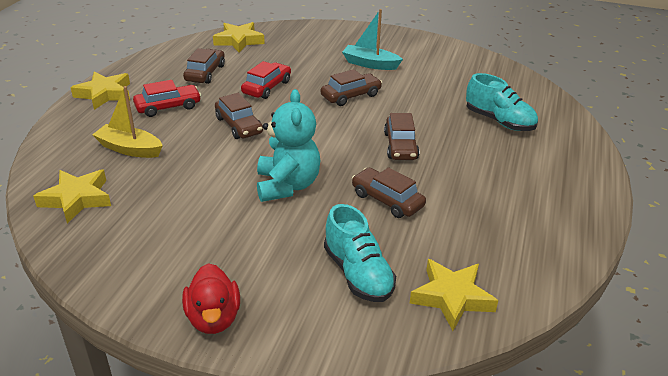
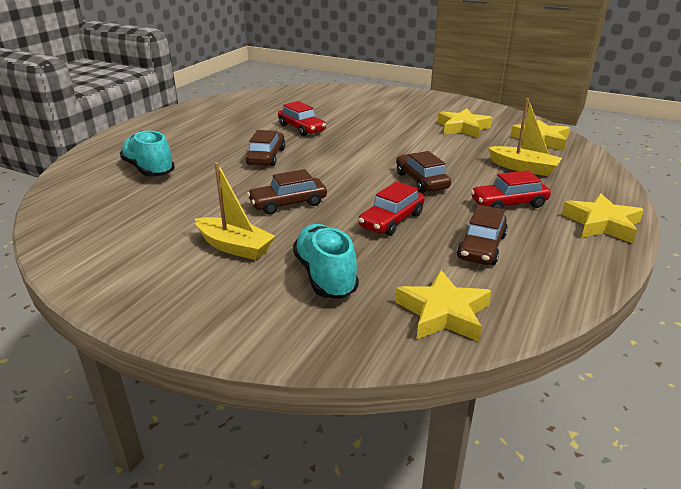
camera: 170 degrees left, 5 degrees down
(213, 318) = (420, 97): red duck -> none
(287, 186) = (375, 139): turquoise teddy bear -> none
(358, 274) = (338, 104): turquoise shoe -> turquoise shoe (325, 276)
(370, 64) = (234, 247): turquoise boat -> yellow boat
(387, 200) = (301, 128): brown car -> red car
(451, 297) = (290, 96): yellow star -> yellow star (463, 128)

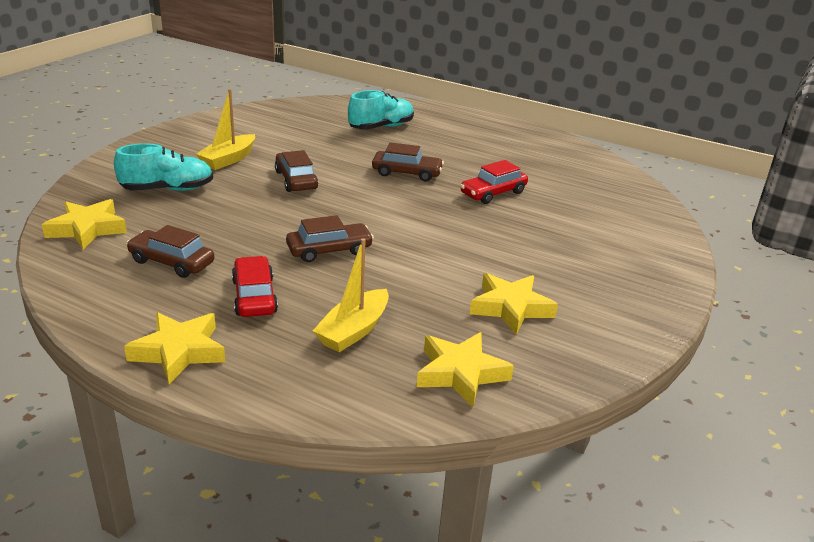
camera: 90 degrees right, 0 degrees up
(391, 220) = (244, 224): red car -> none

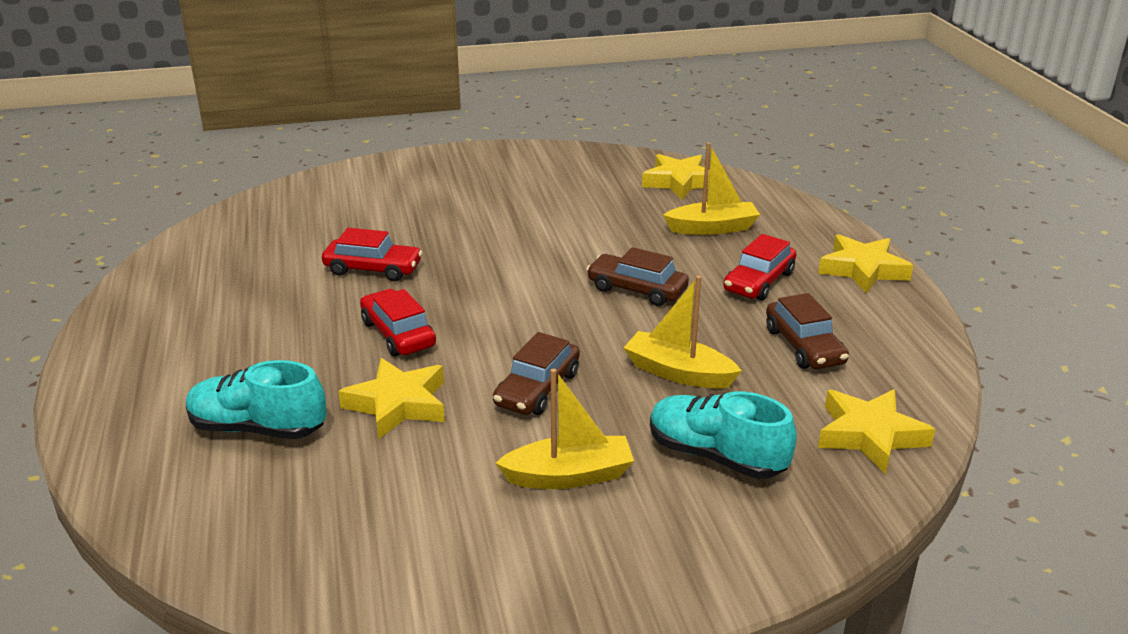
camera: 130 degrees left, 0 degrees up
(234, 215) = (678, 373): none -> yellow boat
(407, 173) = (398, 334): brown car -> red car
(510, 308) = (575, 193): yellow star -> yellow star (398, 404)

